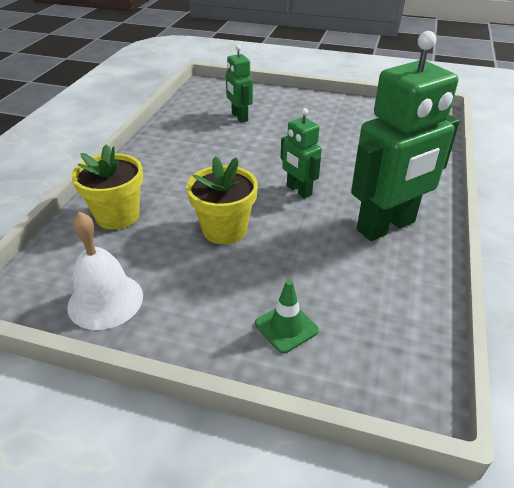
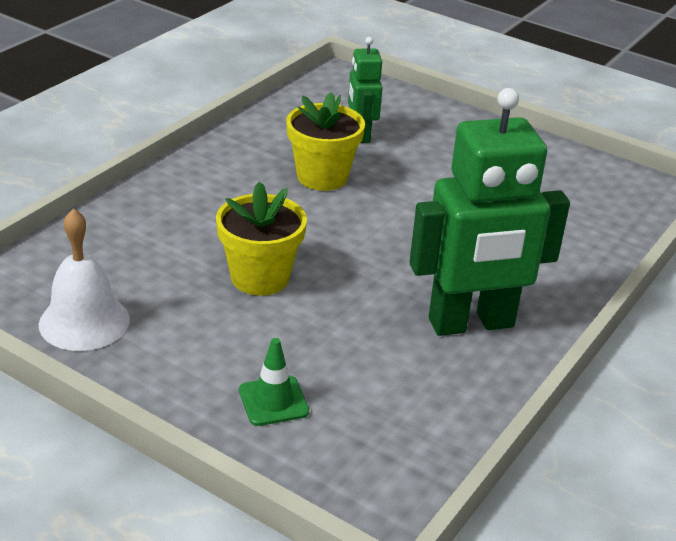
camera: 15 degrees right, 5 degrees down
(117, 216) = (138, 230): yellow flower pot -> yellow flower pot (322, 177)
(298, 190) = (383, 252): green robot -> none

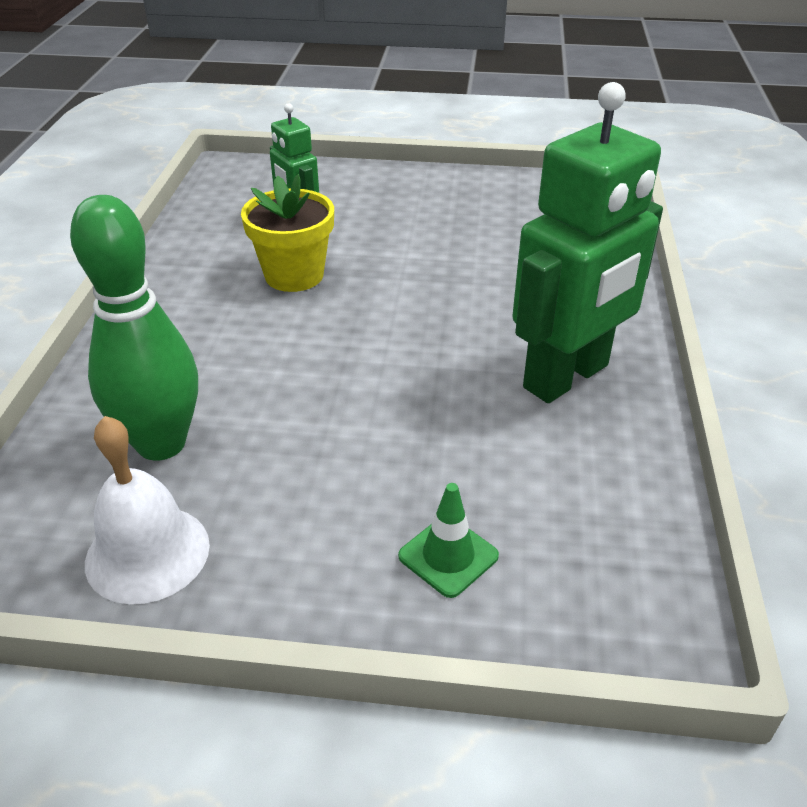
camera: 25 degrees left, 5 degrees up
(140, 260) = (161, 443): none -> green bowling pin
(260, 278) = (316, 411): yellow flower pot -> none

